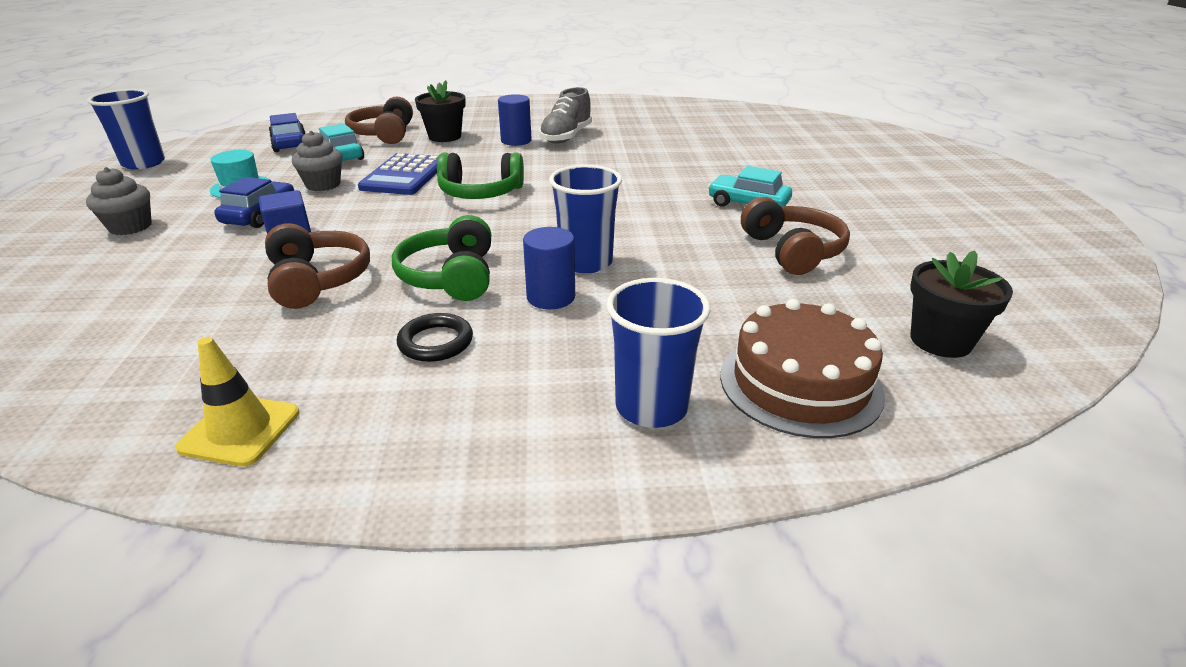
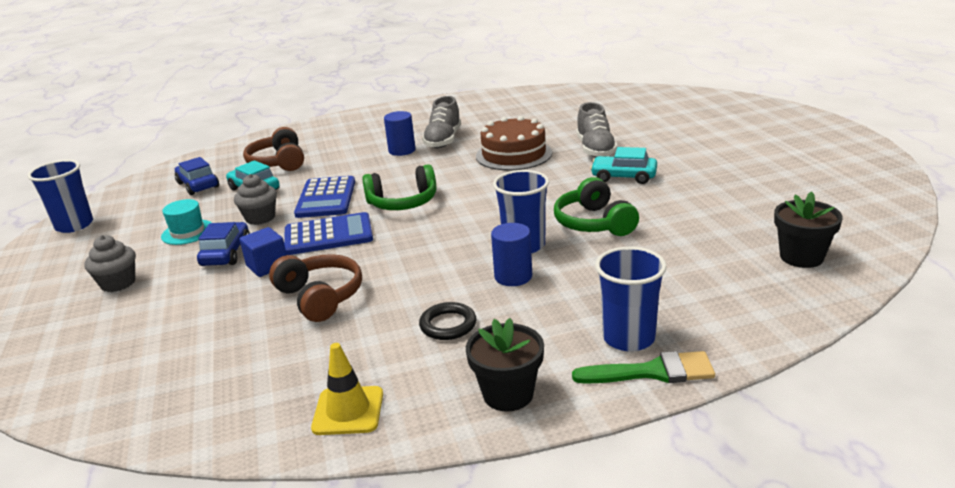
camera: 10 degrees left, 5 degrees down
(378, 214) = (328, 235): none -> blue calculator
(445, 136) = (336, 156): black flower pot -> black flower pot (508, 394)
(451, 277) = (426, 275): green headphones -> green headphones (594, 223)
(659, 464) = (652, 372): none -> green brush
(730, 170) = (595, 149): none -> grey shoe
(792, 251) = (674, 209): brown headphones -> none
(800, 383) = (720, 303): brown cake -> brown cake (513, 154)

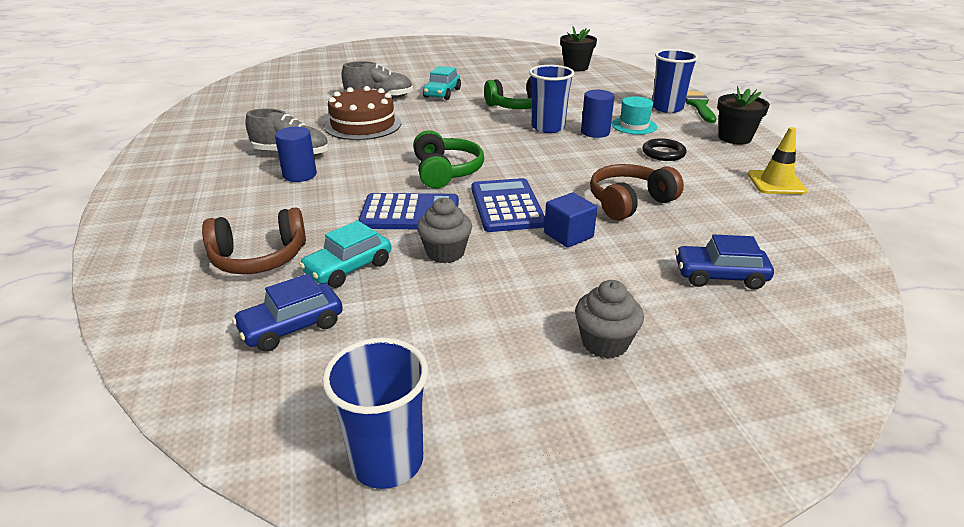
camera: 90 degrees left, 5 degrees up
(187, 232) = (466, 307): turquoise hat -> turquoise hat (634, 126)
(226, 253) = (535, 266): blue car -> blue car (720, 276)

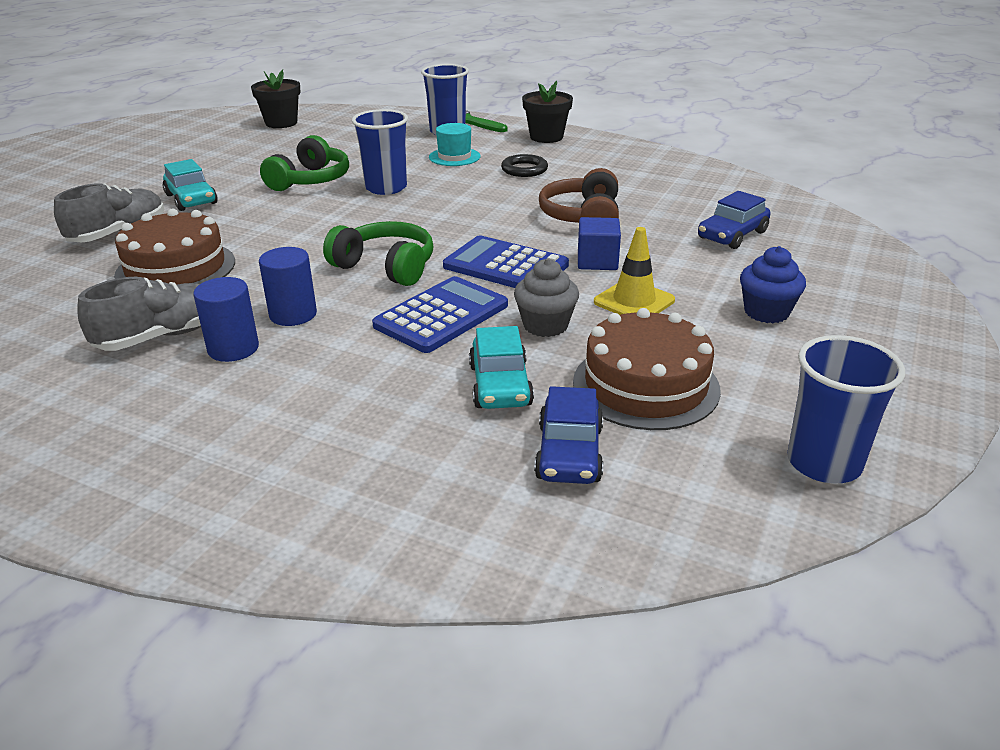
camera: 50 degrees left, 0 degrees up
(259, 258) = (397, 434): brown headphones -> none
(412, 325) = (645, 385): none -> brown cake
(595, 132) = (436, 175): blue cylinder -> blue cylinder (293, 314)
(604, 343) = (766, 312): grey cupcake -> blue cupcake
(776, 183) = (637, 159): yellow traffic cone -> yellow traffic cone (634, 301)

